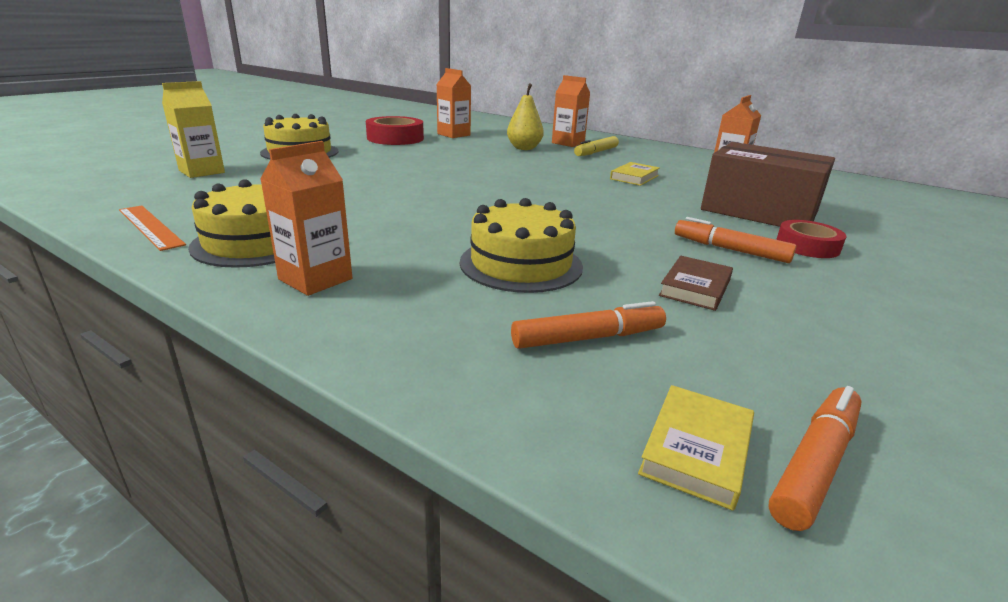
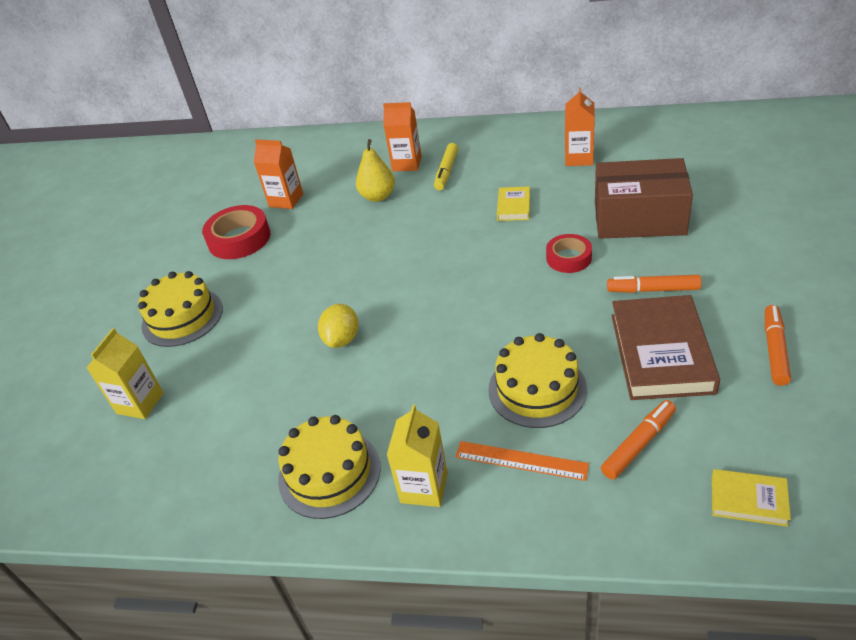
camera: 20 degrees left, 15 degrees up
(150, 227) = (221, 503): orange ruler -> orange ruler (521, 460)
(315, 279) = (424, 487): orange carton -> yellow carton
(390, 190) = (342, 339): none -> yellow lemon
(695, 287) = (661, 353): brown book -> brown book, size x2.03
(696, 449) = (748, 500): yellow book -> yellow book turned 75 degrees counterclockwise
(807, 246) = (697, 256): red tape -> red tape (569, 258)
(814, 463) = (801, 477): orange marker -> orange marker (774, 350)

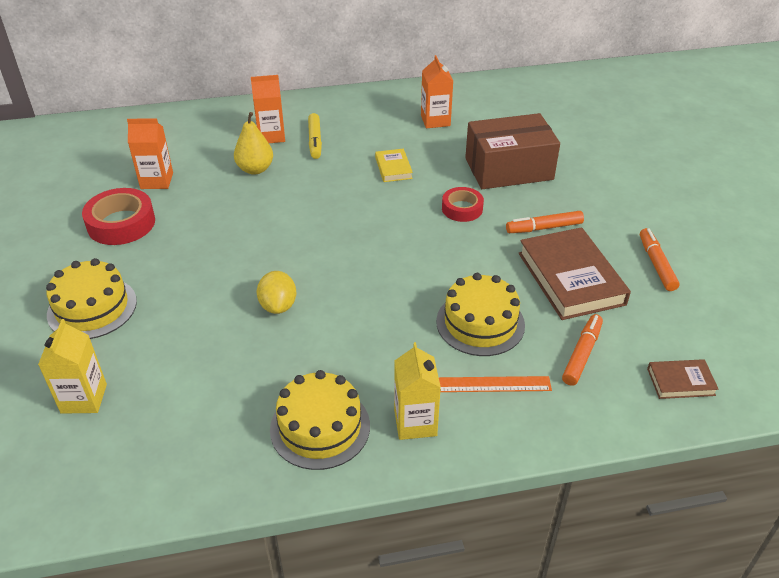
camera: 25 degrees left, 0 degrees up
(748, 500) = (680, 382): yellow book -> brown book

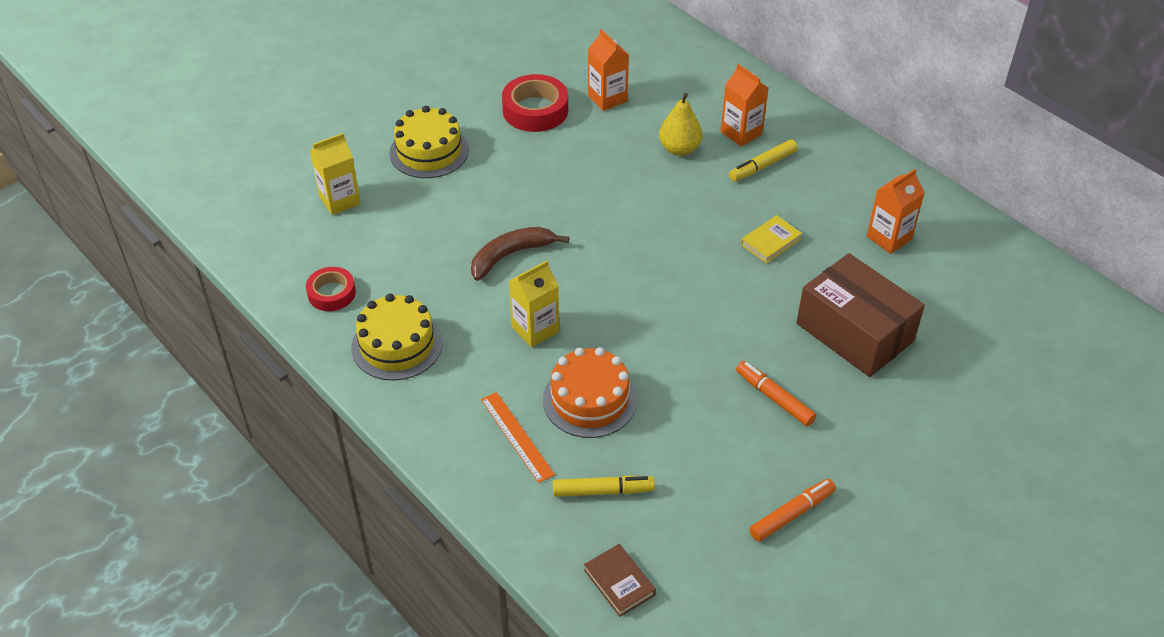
camera: 60 degrees right, 5 degrees up
(278, 306) = (511, 255): yellow lemon -> brown banana
(415, 422) = (439, 402): yellow carton -> yellow carton (535, 329)
(462, 209) = (749, 321): red tape -> red tape (331, 293)
(480, 323) = (590, 400): yellow cake -> orange cake
(570, 278) = (708, 447): brown book -> none
(582, 354) = (603, 491): orange marker -> yellow marker

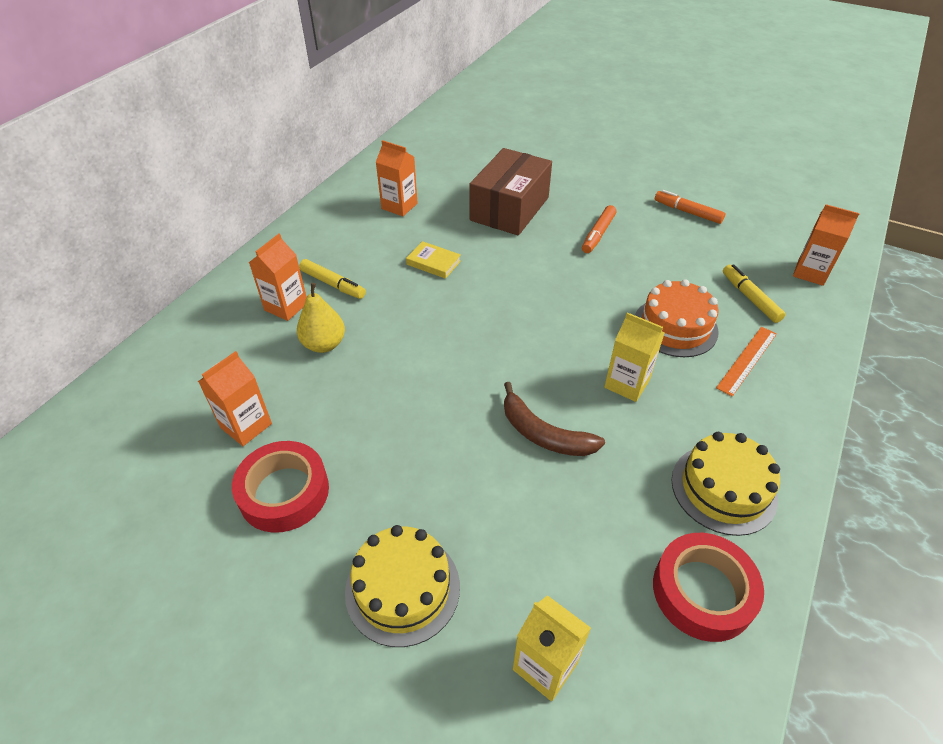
camera: 110 degrees left, 0 degrees up
(331, 293) = (703, 591): red tape -> red tape, size x1.59
(619, 582) = (810, 273): brown book -> orange carton

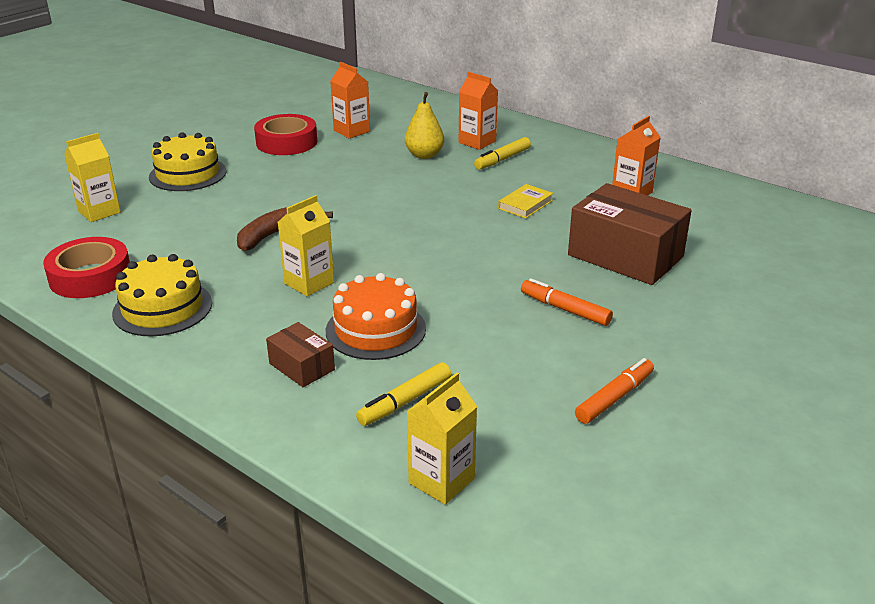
camera: 100 degrees right, 15 degrees down
(747, 360) = (301, 366): orange ruler -> brown box
(750, 298) = (405, 401): yellow marker -> yellow marker turned 150 degrees clockwise
(810, 273) = (441, 481): orange carton -> yellow carton

